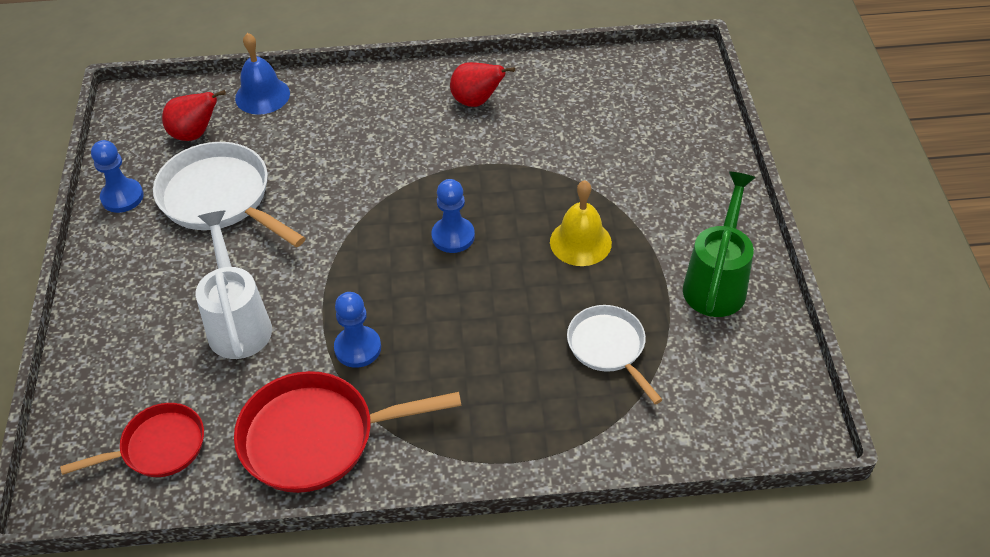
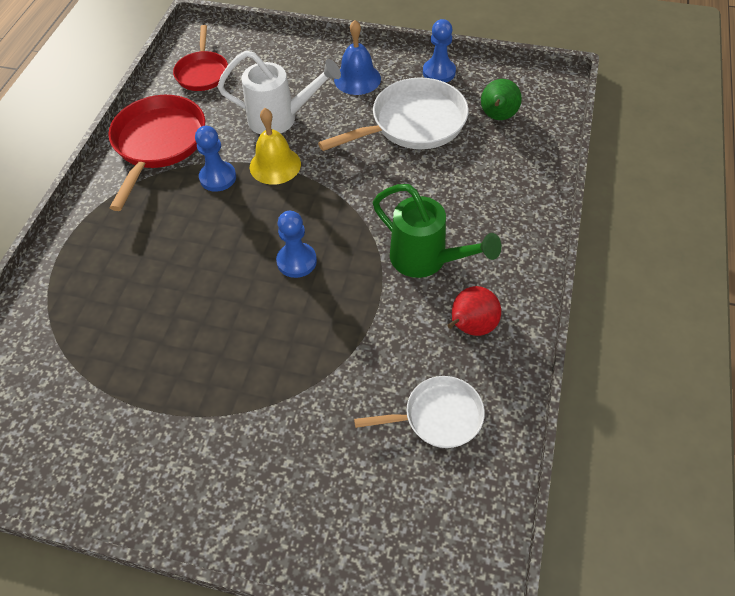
camera: 110 degrees right, 5 degrees up
(195, 134) = (497, 117): red pear -> green pear
(262, 95) = (535, 164): blue bell -> blue bell (357, 79)
(580, 242) = (239, 356): yellow bell -> yellow bell (275, 165)
(608, 348) = (115, 337): white pan -> white pan (438, 416)
(717, 281) = (127, 457): green watering can -> green watering can (427, 260)

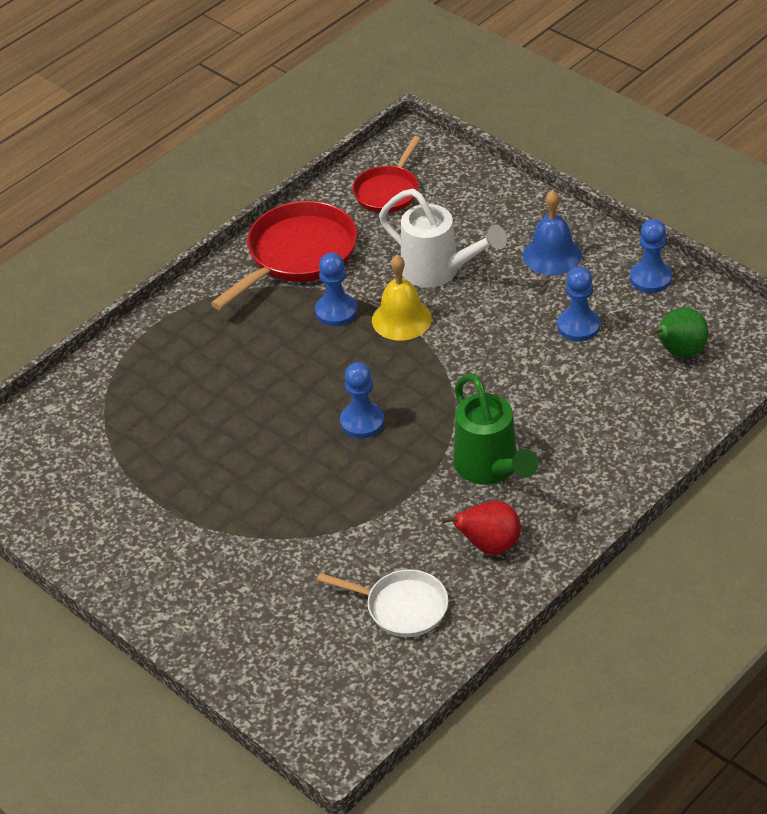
camera: 30 degrees right, 10 degrees down
(413, 123) = (578, 326): white pan -> blue pawn

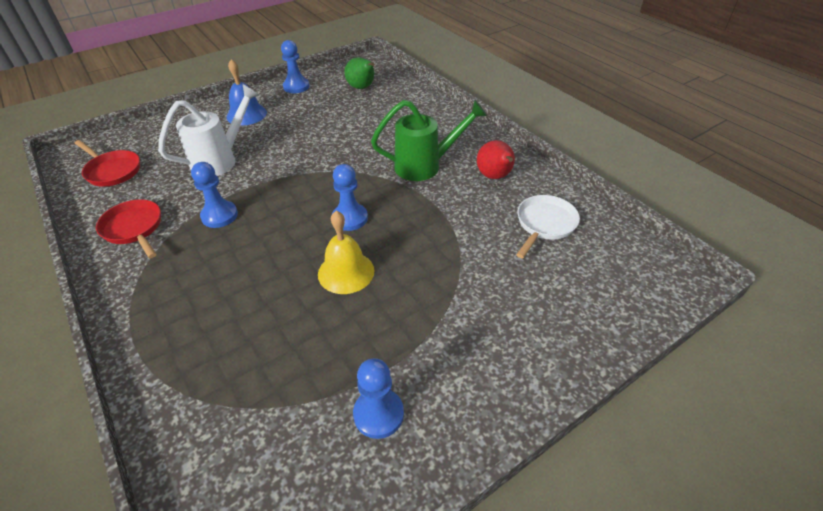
camera: 80 degrees left, 0 degrees up
(297, 255) = (134, 228): red pan -> red pan, size x0.62
(401, 319) = (255, 184): yellow bell -> yellow bell (346, 272)
(578, 326) = (317, 115): blue pawn -> blue pawn (378, 414)

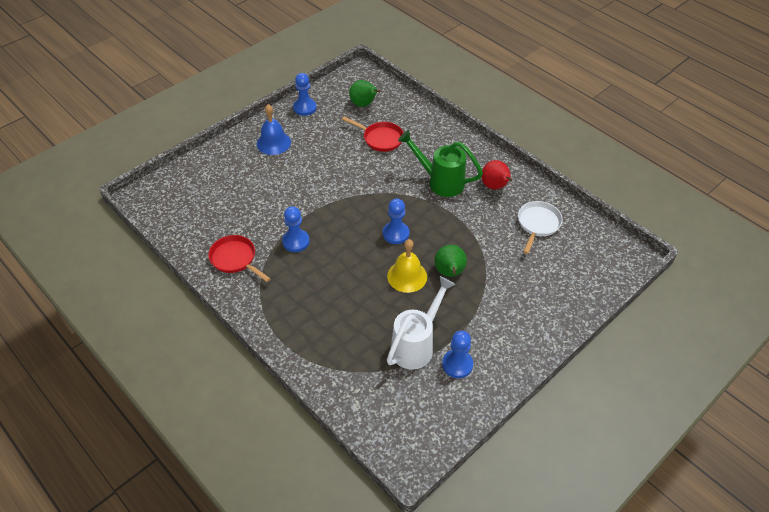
camera: 10 degrees left, 5 degrees up
(112, 171) = (187, 210): red pan -> red pan (380, 138)
(221, 160) = (273, 191): white watering can -> white watering can (416, 344)
(406, 273) = (449, 273): none -> green pear
(425, 166) = (440, 181): green watering can -> green watering can turned 135 degrees counterclockwise

